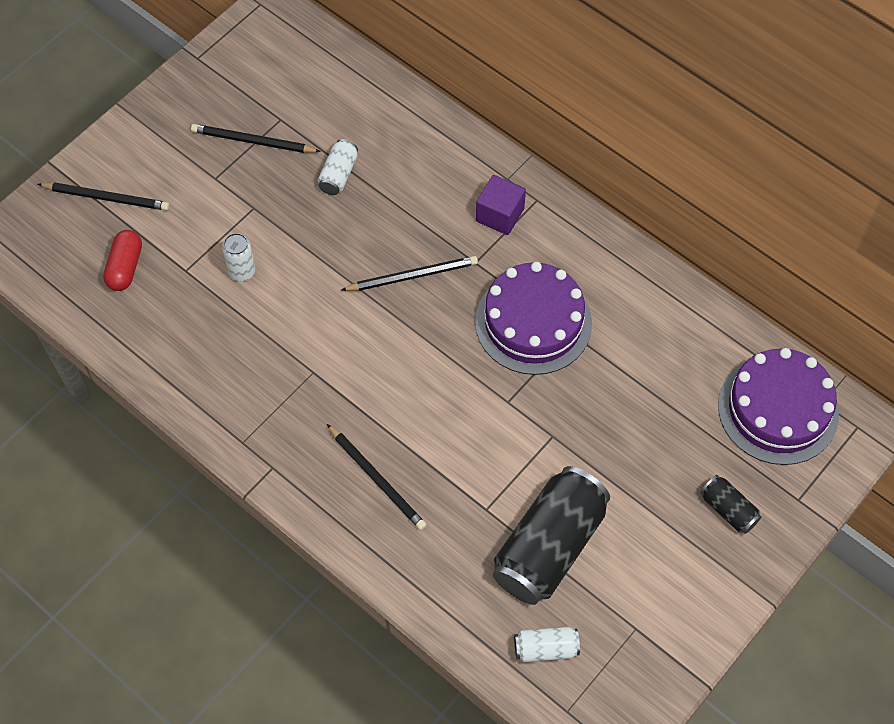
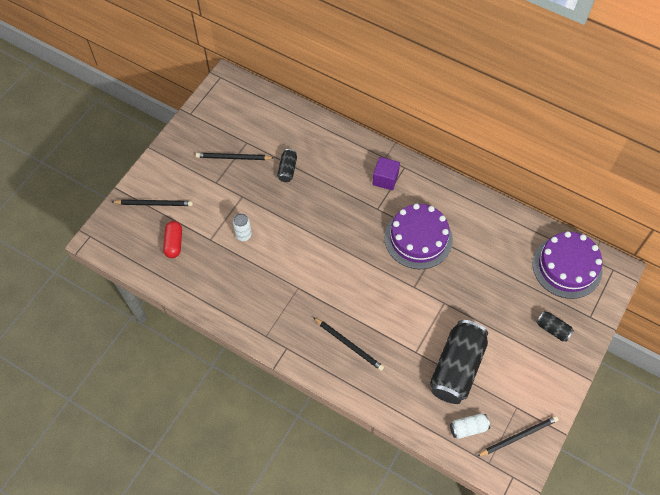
camera: 10 degrees left, 0 degrees up
(338, 174) = (287, 169): white can -> black can
(412, 276) = (343, 222): black pencil -> black pencil (518, 436)

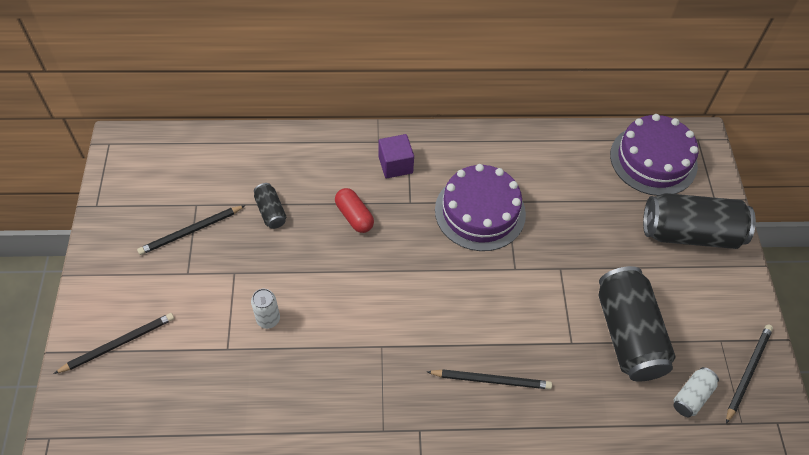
camera: 35 degrees left, 5 degrees down
(174, 243) = (180, 380): red capsule -> red capsule (354, 216)
(552, 329) = (690, 233): black can -> black can, size x2.17

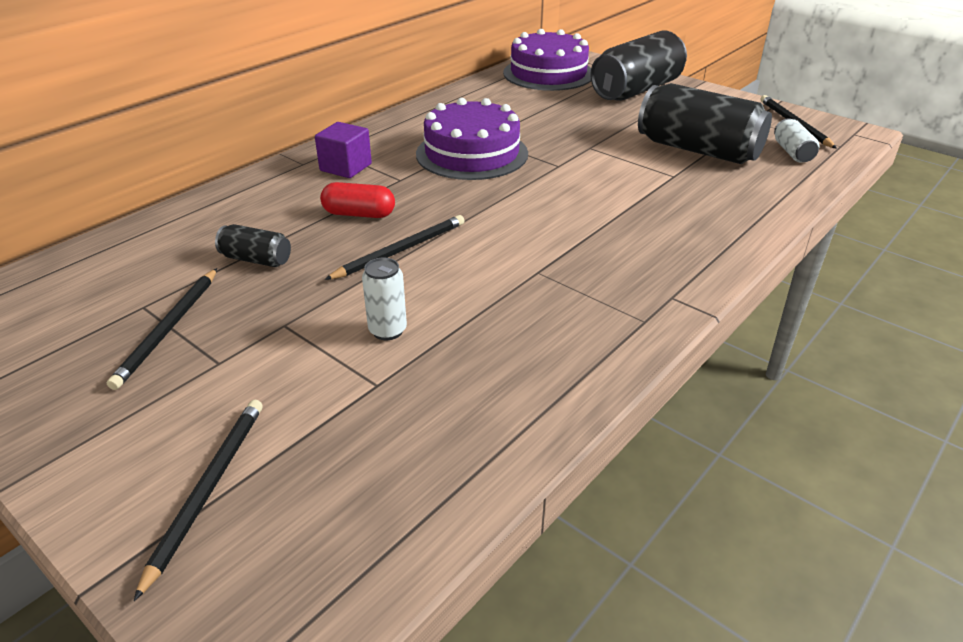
camera: 45 degrees left, 20 degrees down
(491, 380) = (663, 229): black pencil -> black pencil (401, 250)

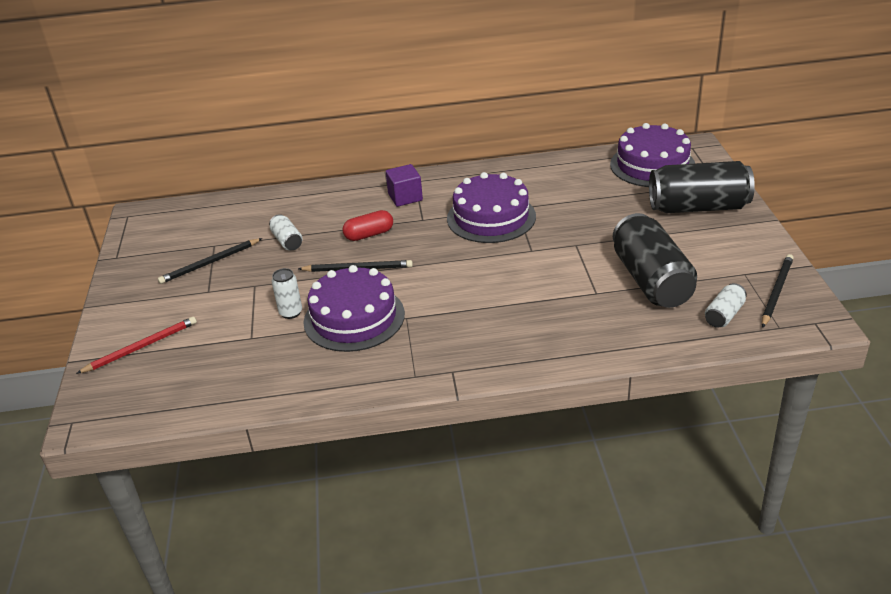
camera: 45 degrees right, 0 degrees up
(208, 489) = (141, 347): black pencil -> red pencil
(256, 259) = (287, 241): black can -> white can
(359, 214) = (369, 234): red capsule -> red capsule turned 75 degrees counterclockwise
(479, 299) = (354, 318): none -> purple cake

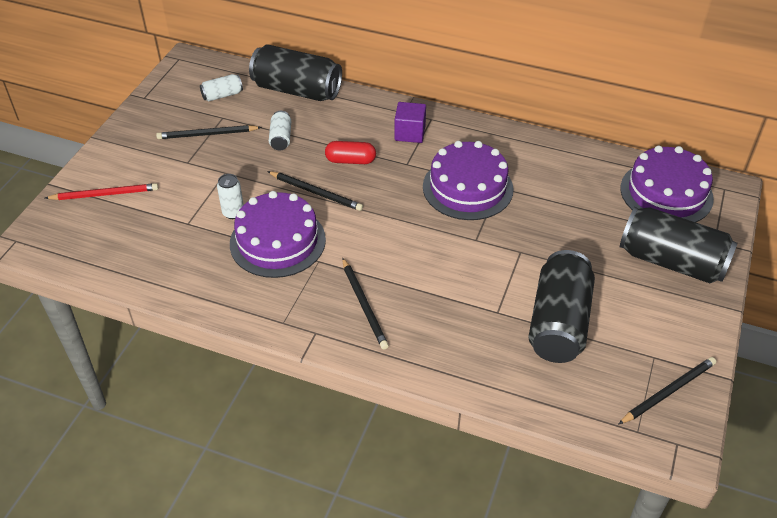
camera: 25 degrees right, 10 degrees up
(271, 201) = (297, 90): none -> black can
(478, 333) = (364, 305): none -> black pencil
(724, 315) = (596, 392): white can -> white can (222, 95)

